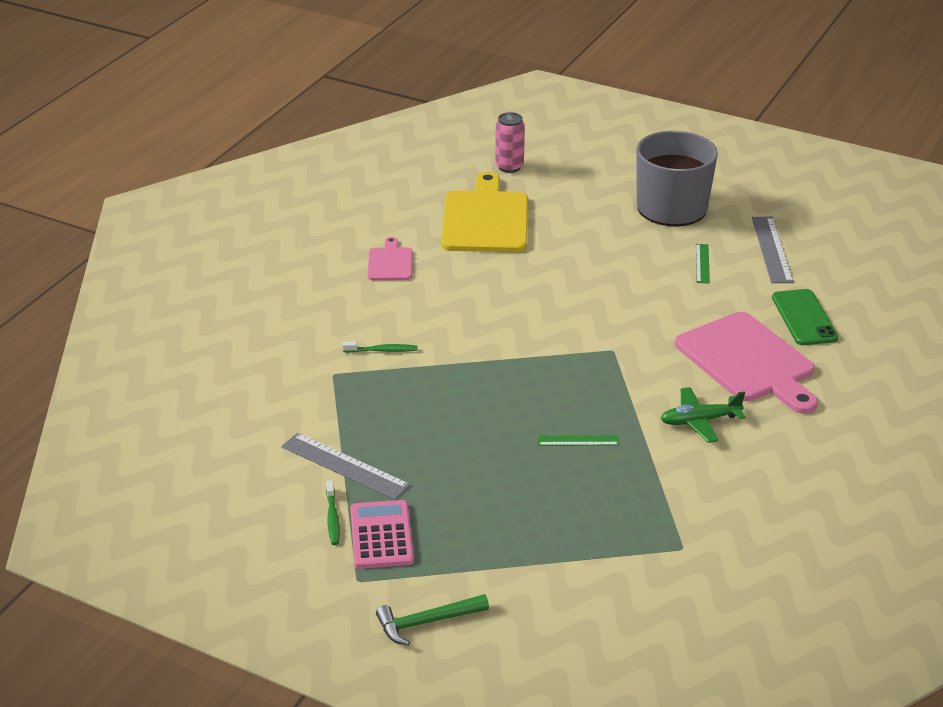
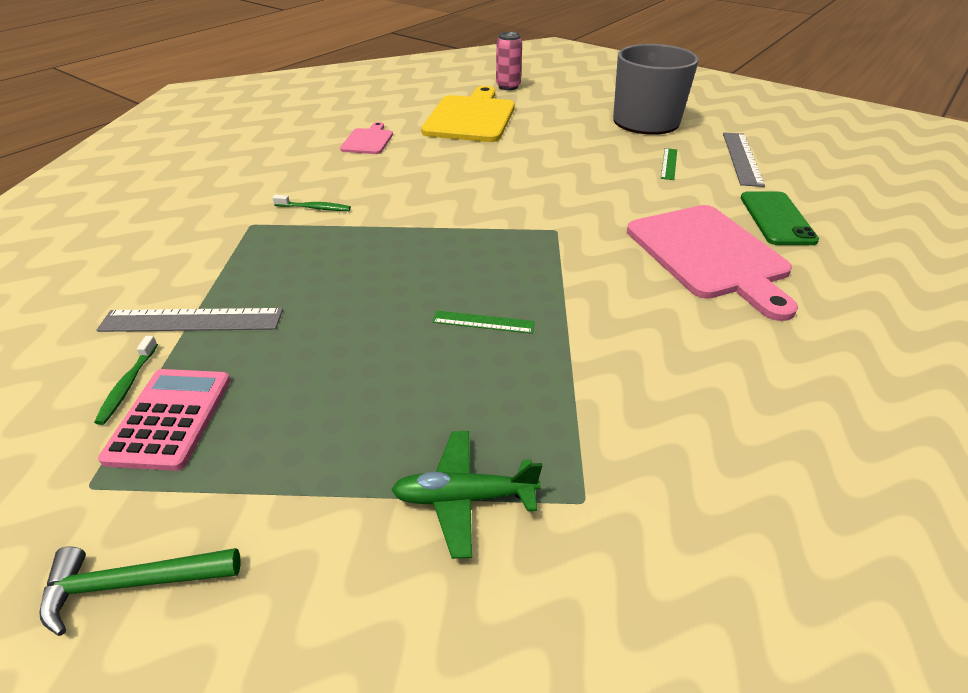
camera: 10 degrees right, 5 degrees up
(345, 466) = (192, 320): grey ruler -> grey ruler turned 45 degrees counterclockwise
(700, 421) = (641, 315): green plane -> green plane (464, 498)

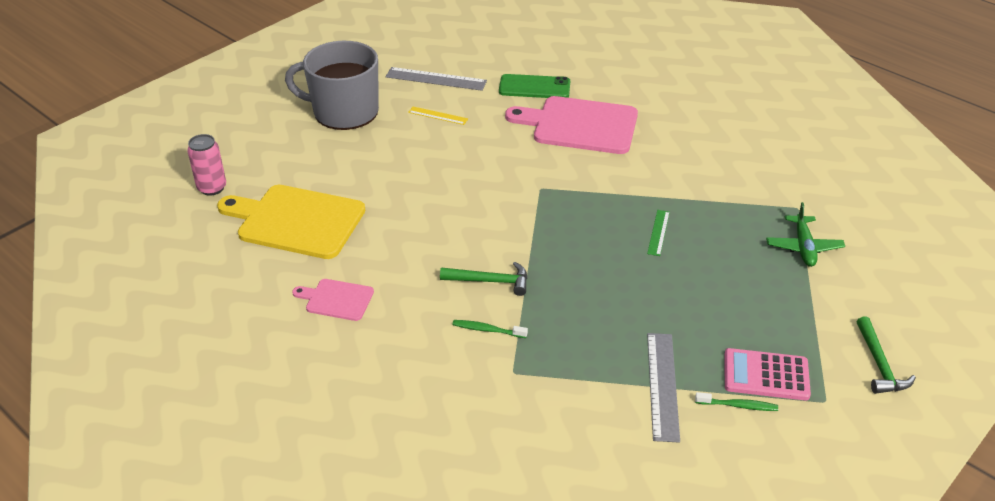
camera: 85 degrees left, 0 degrees up
(314, 208) = (487, 330): green toothbrush -> green toothbrush turned 90 degrees counterclockwise
(387, 206) = (490, 281): none -> green hammer
(669, 164) = (438, 115): green ruler -> yellow ruler
(709, 255) = (580, 125): pink cutting board -> pink cutting board turned 150 degrees counterclockwise

